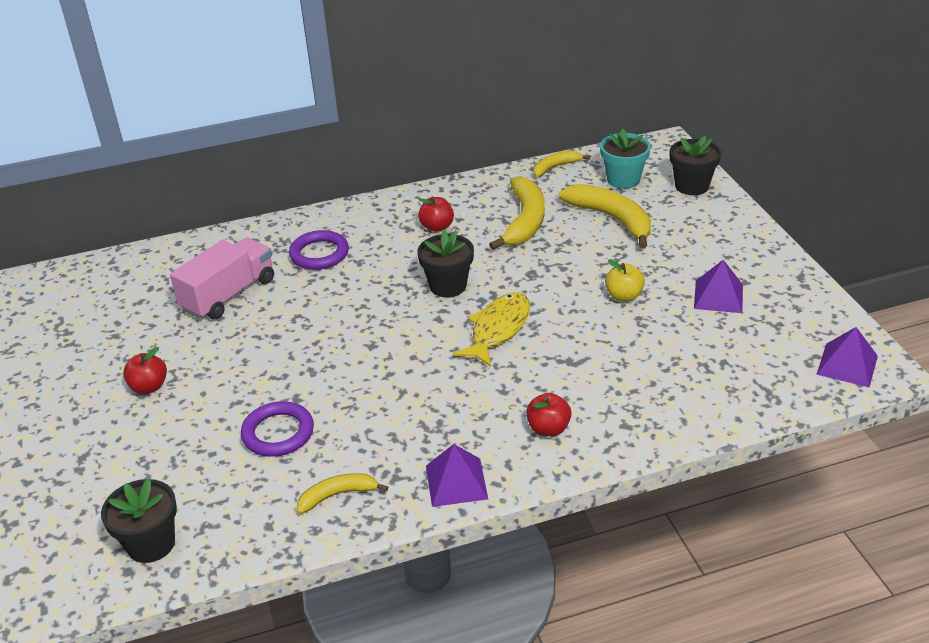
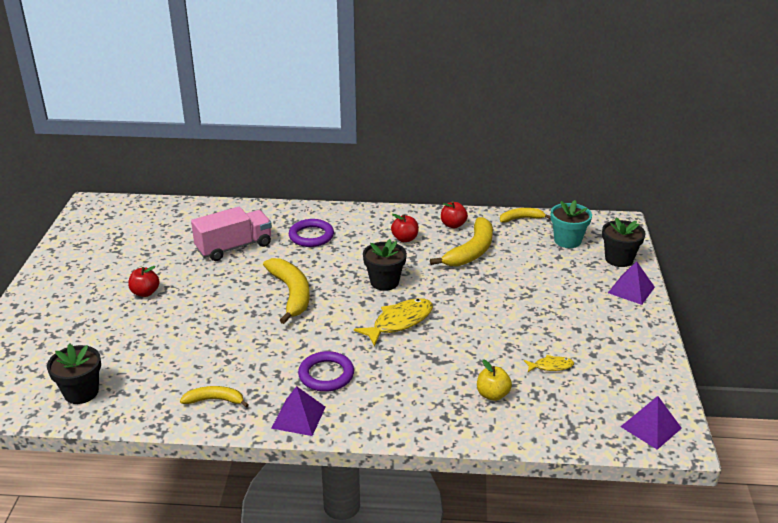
camera: 20 degrees right, 5 degrees down
(278, 433) = (204, 347): purple ring -> purple ring (326, 375)
(548, 429) = (387, 402): red apple -> red apple (453, 225)
(612, 219) = (538, 267): yellow banana -> yellow banana (291, 294)
(624, 296) = (508, 325): yellow apple -> yellow apple (492, 395)
(701, 329) = (551, 366): none -> yellow fish
(718, 296) = (582, 346): purple pyramid -> purple pyramid (631, 290)

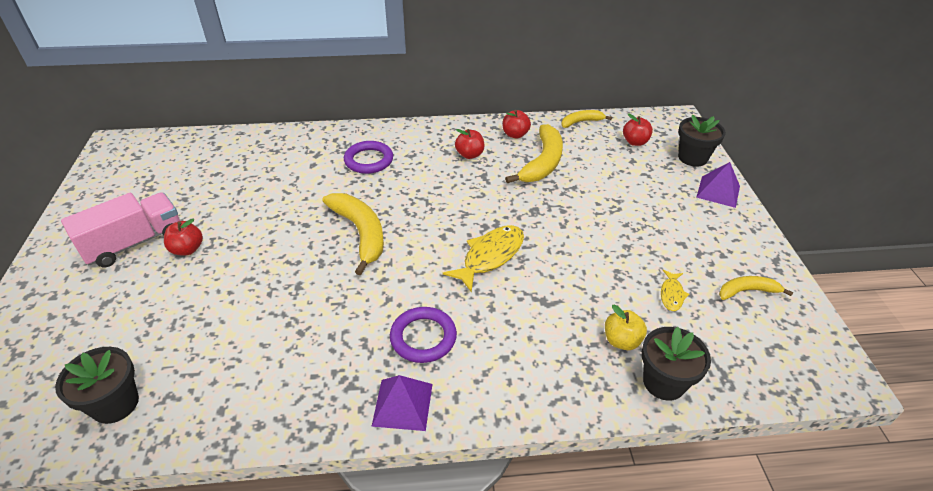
camera: 10 degrees left, 10 degrees up
(215, 400) = (293, 392): yellow banana -> yellow banana (747, 291)
(234, 247) = (285, 181): pink truck -> pink truck (134, 243)
(384, 282) = (461, 208): black flower pot -> black flower pot (664, 382)
(551, 366) = (671, 294): yellow fish -> yellow fish turned 120 degrees clockwise
(567, 240) = (635, 142): turquoise flower pot -> red apple
(650, 427) = (808, 362): purple pyramid -> none

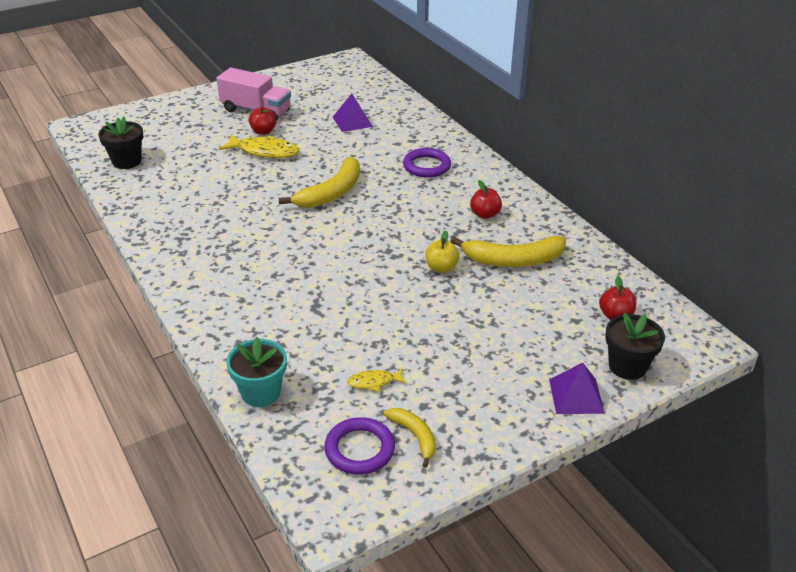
camera: 65 degrees right, 5 degrees down
(402, 404) = (175, 265): purple pyramid -> purple pyramid (352, 121)
(423, 337) = (240, 255): purple ring -> purple ring (359, 449)
(490, 256) = (350, 263): yellow fish -> yellow fish (264, 151)
(515, 134) = (545, 232): red apple -> none
(581, 122) = (616, 269): yellow banana -> none
(621, 341) = (295, 359): yellow apple -> yellow apple (441, 268)
(664, 382) = (261, 393): black flower pot -> turquoise flower pot

